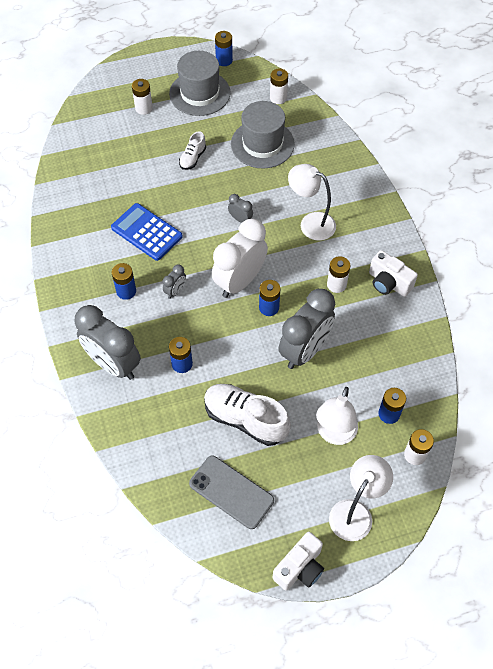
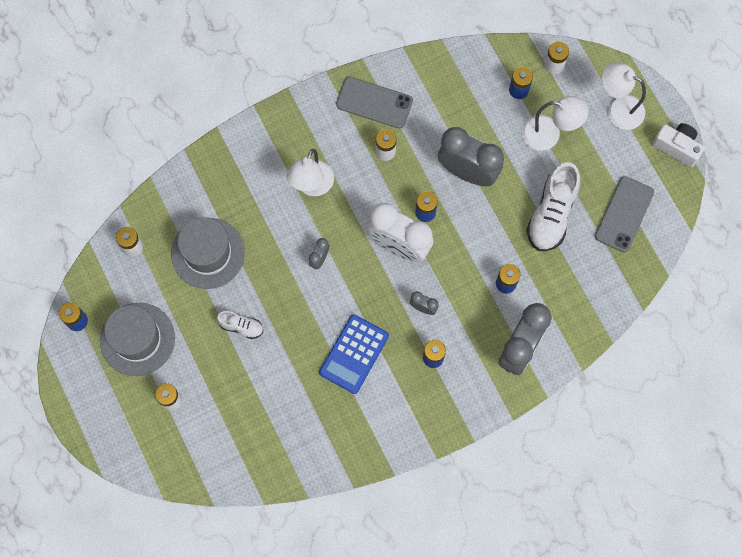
camera: 100 degrees left, 15 degrees up
(388, 283) = (374, 102): white camera -> grey phone

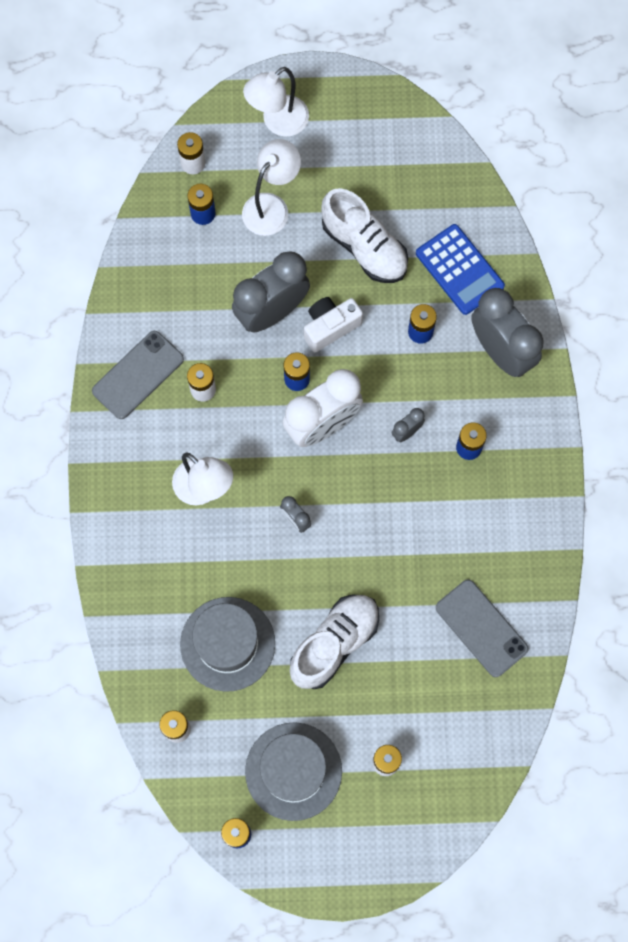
camera: 65 degrees left, 0 degrees up
(241, 326) = (334, 643): white shoe -> white shoe, size x1.92
(354, 354) = (425, 531): blue calculator -> blue calculator (459, 270)
(624, 214) = (401, 173): grey phone -> grey phone (481, 628)
(677, 147) = (352, 84): white camera -> white camera (330, 327)

